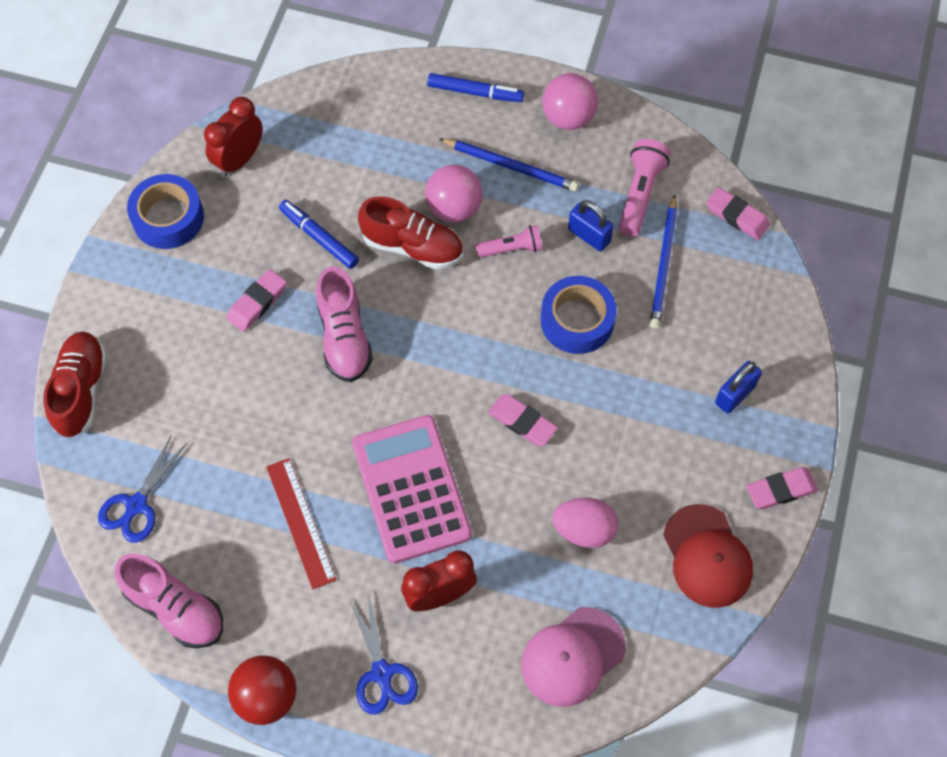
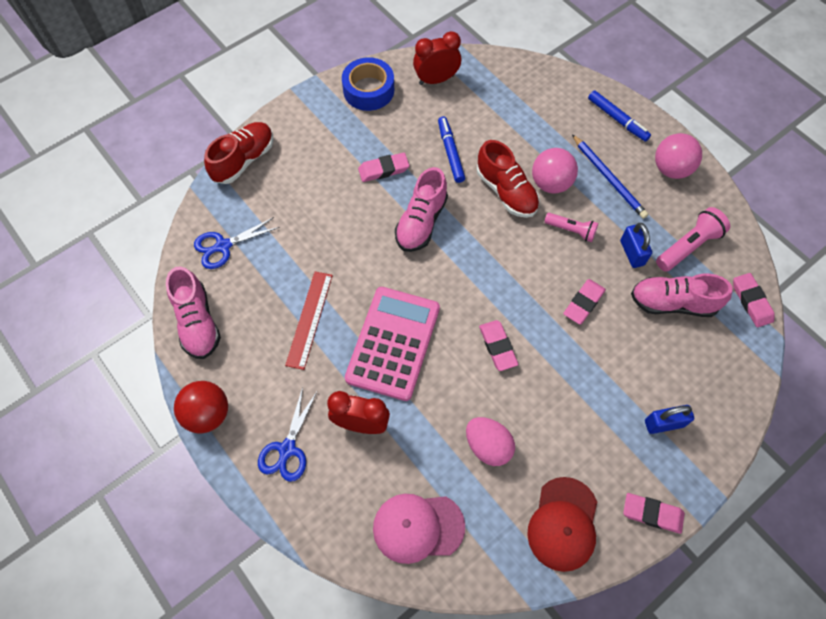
camera: 35 degrees right, 0 degrees up
(577, 320) = (583, 303): blue tape -> pink eraser
(664, 265) = (672, 303): blue pencil -> pink shoe

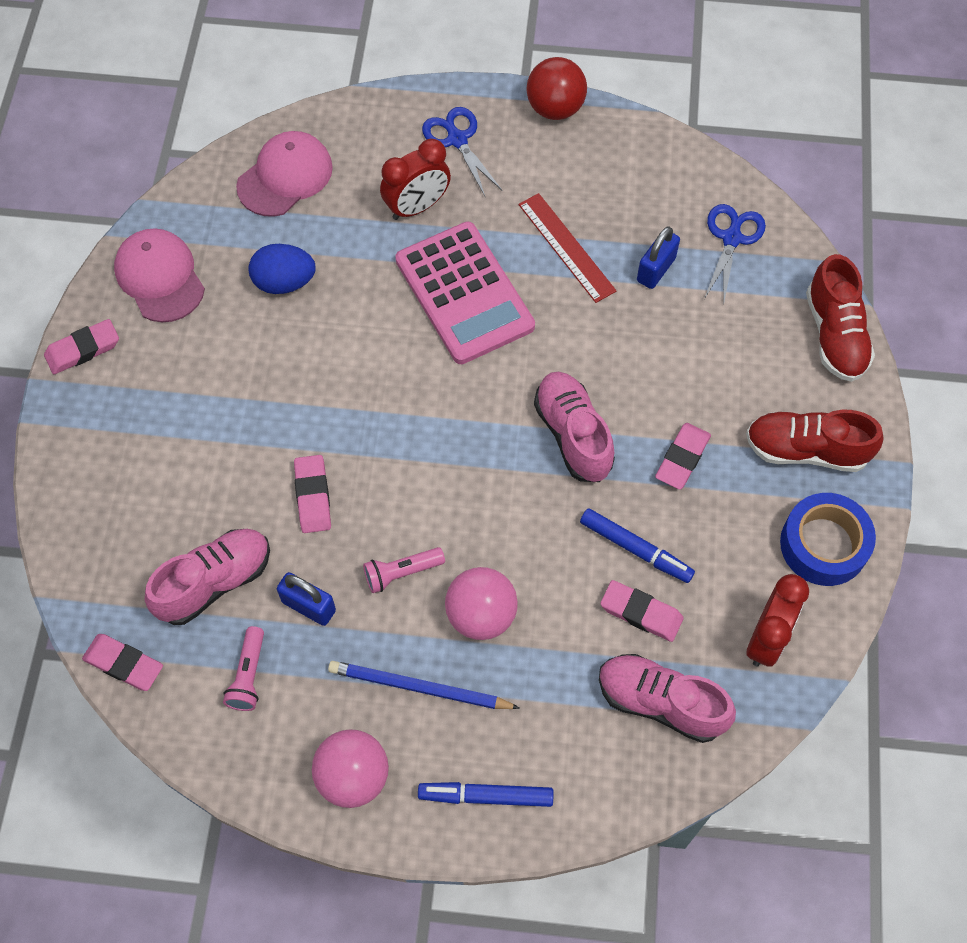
camera: 135 degrees right, 0 degrees up
(197, 322) = (660, 161): pink shoe -> pink shoe (660, 702)
(488, 446) = (284, 282): pink egg -> blue egg
(498, 346) = (360, 375): pink eraser -> pink eraser (641, 613)
(506, 191) = (521, 556): red shoe -> red shoe (806, 450)
(563, 524) = (160, 277): red cap -> pink cap
(664, 423) = (129, 440): blue padlock -> blue padlock (656, 269)
(688, 246) = (248, 675): pink flashlight -> pink flashlight, size x0.66

